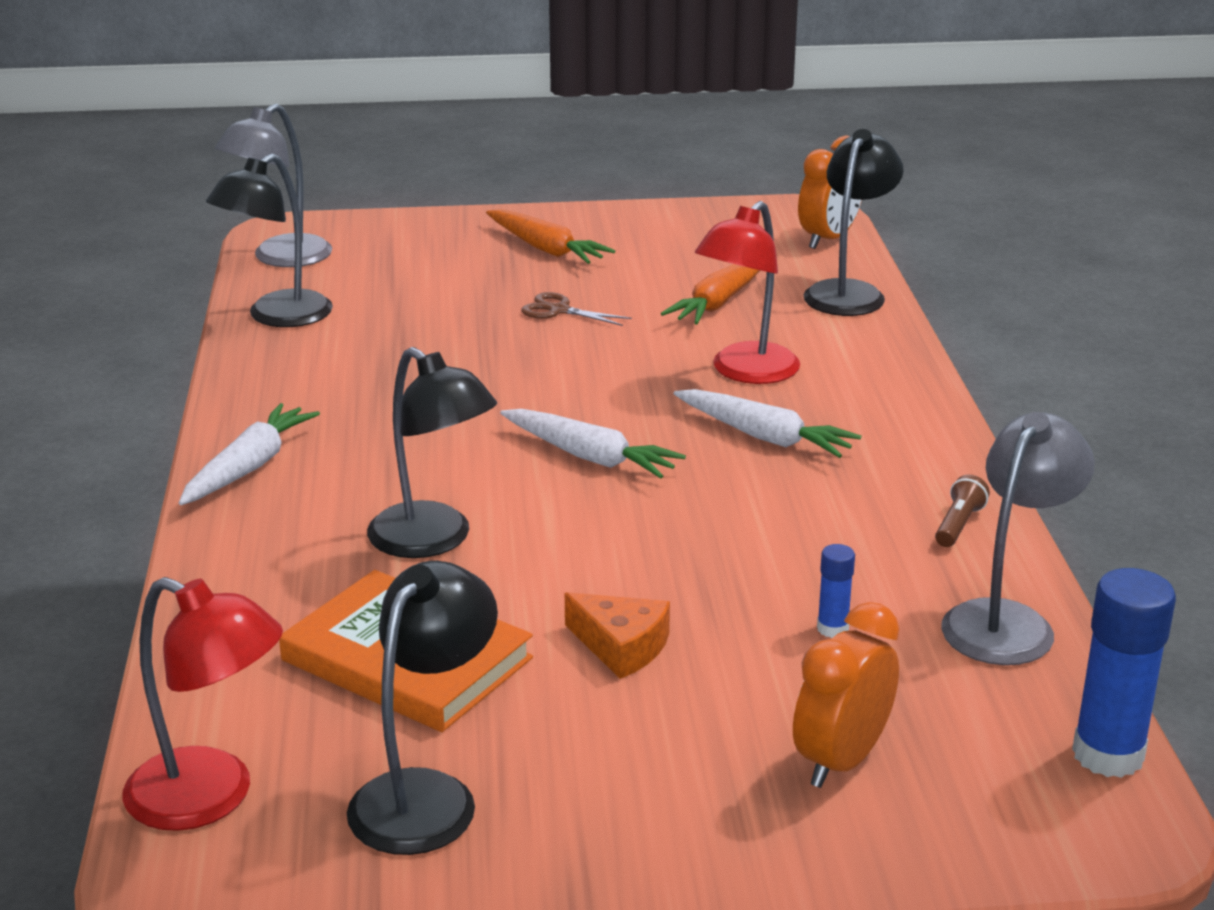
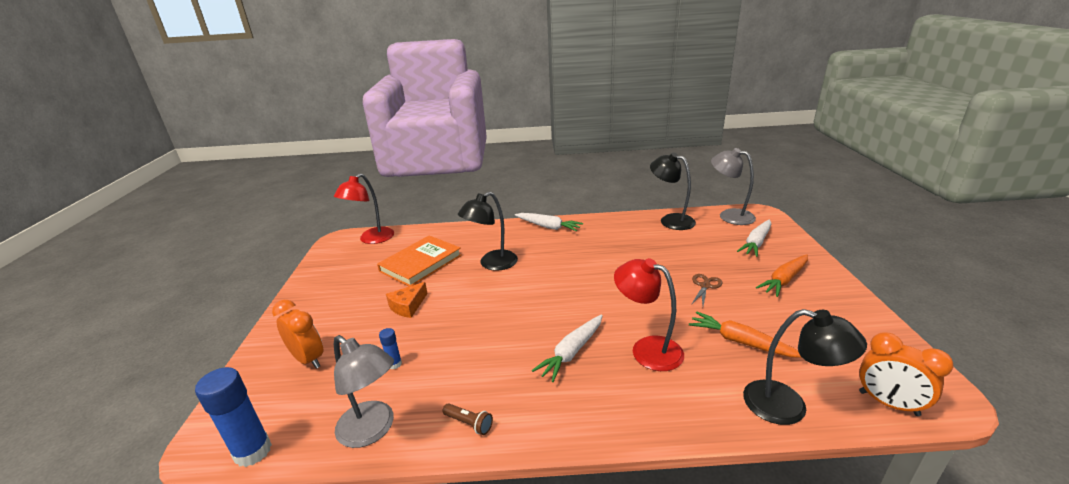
camera: 95 degrees right, 0 degrees up
(426, 795) = (351, 271): black lamp -> none
(590, 457) = (552, 297): white carrot -> white carrot (756, 243)

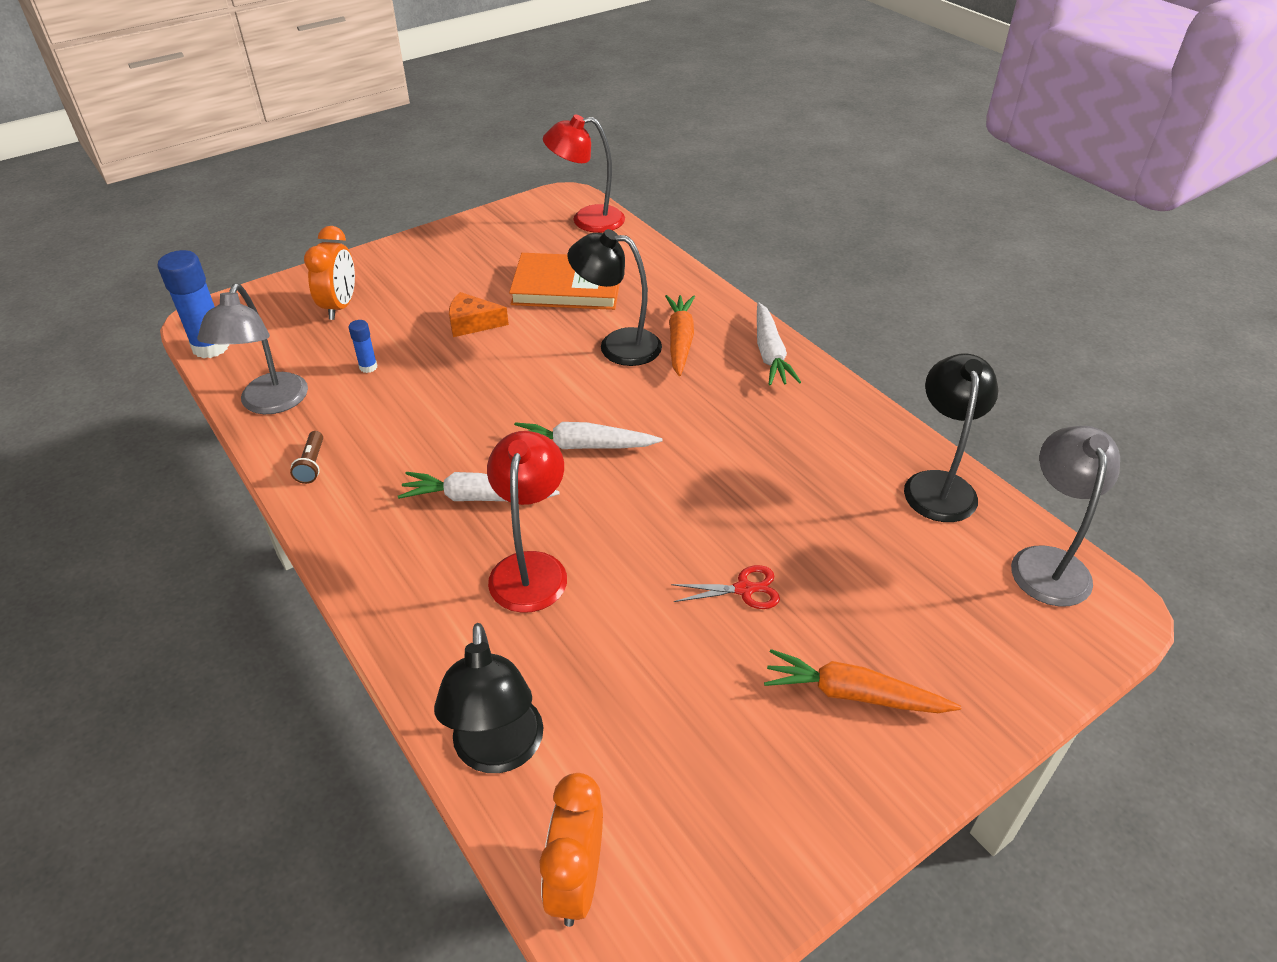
camera: 55 degrees right, 15 degrees up
(705, 286) = (744, 589): brown scissors -> red scissors
(741, 342) = (616, 668): orange carrot -> orange carrot (680, 340)
(756, 243) = (964, 627): white carrot -> white carrot (583, 446)

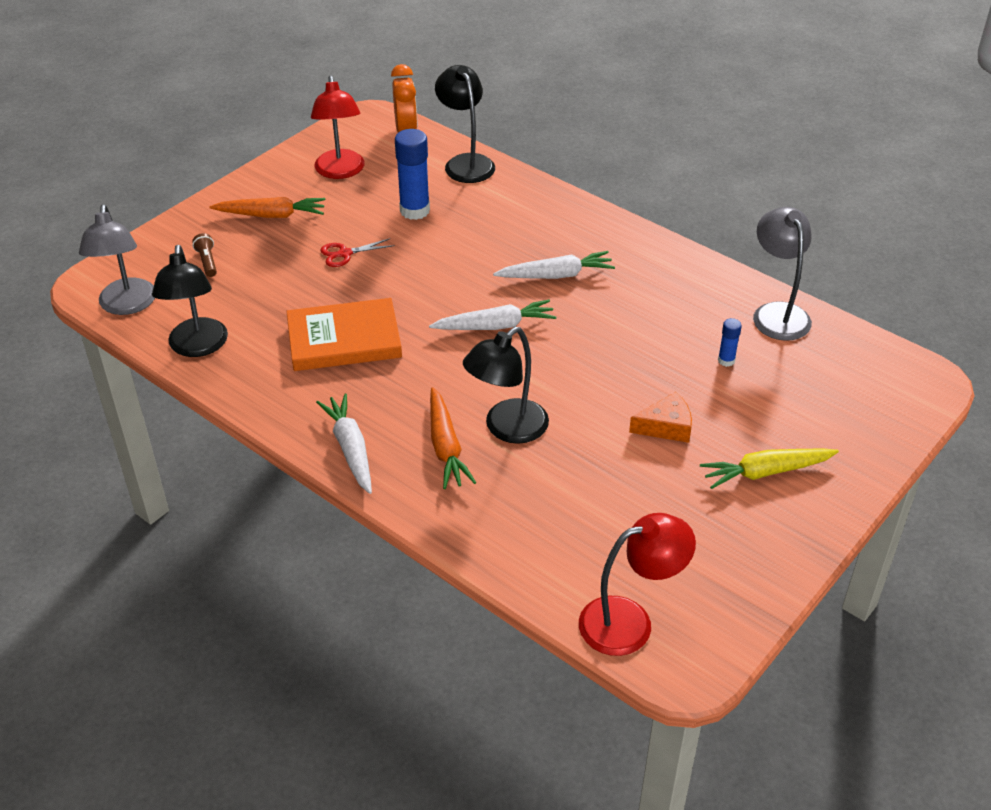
camera: 165 degrees right, 0 degrees up
(211, 347) = (886, 352): blue glue stick -> blue glue stick (414, 211)
(312, 465) = (696, 275): brown flashlight -> brown flashlight (207, 262)
(340, 307) = (814, 420): orange clock -> none
(418, 280) = (766, 472): none -> yellow carrot
(531, 568) = (493, 241): red lamp -> red lamp (340, 171)
(567, 286) = (595, 496): orange book -> orange book (344, 339)
(617, 345) = (507, 429): black lamp -> black lamp turned 135 degrees clockwise

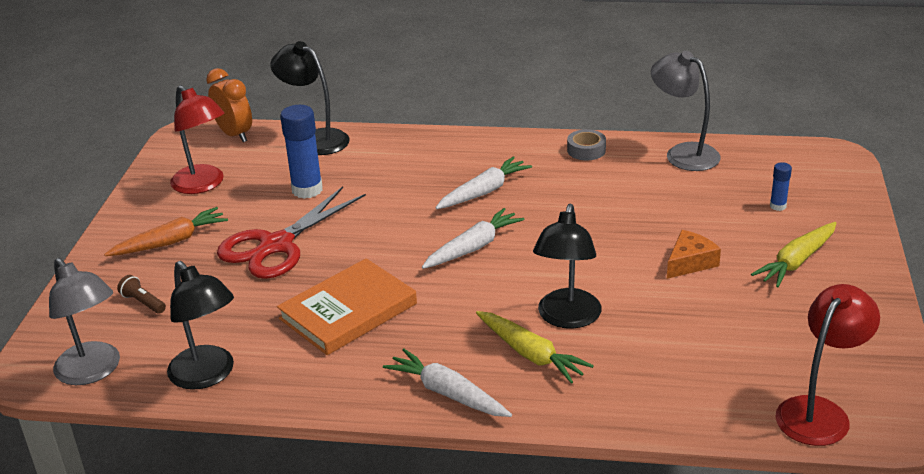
camera: 30 degrees left, 10 degrees down
(345, 254) = (276, 245): red scissors -> red scissors, size x2.19
(446, 447) = (530, 354): orange carrot -> yellow carrot
(688, 271) = (586, 150): none -> grey tape
(726, 360) = (682, 199): blue glue stick -> blue glue stick (778, 206)

